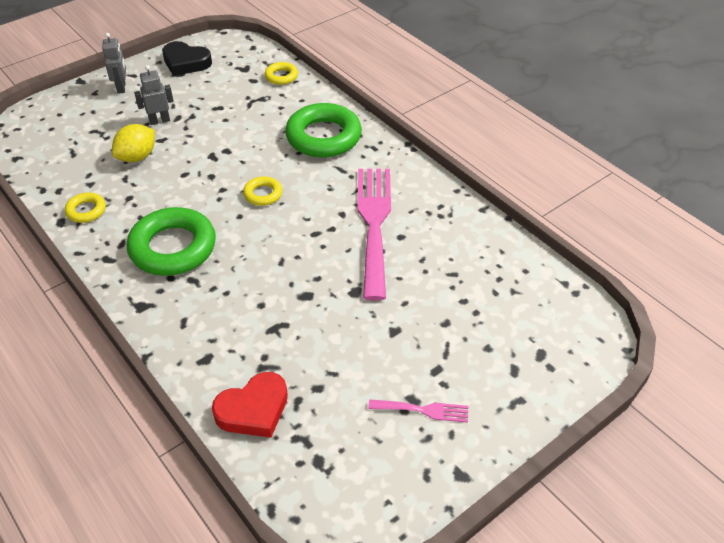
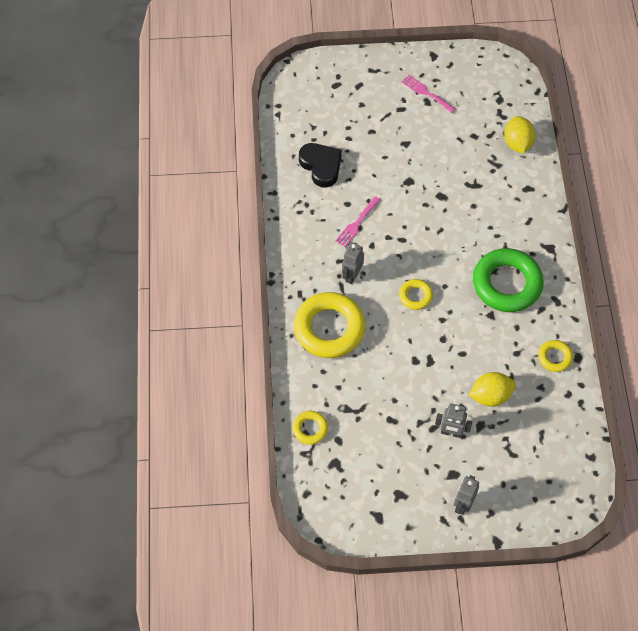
camera: 145 degrees left, 15 degrees up
(186, 62) = (384, 508): black heart -> black heart (321, 166)
(253, 410) = (517, 143): red heart -> yellow lemon
(323, 137) = (329, 328): green ring -> yellow ring
(339, 181) = (352, 275): none -> grey robot
(374, 224) = (357, 223): pink fork -> pink fork, size x0.45

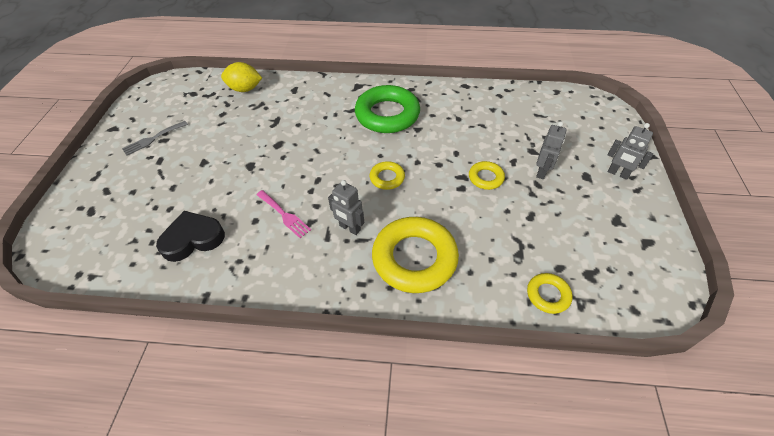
camera: 80 degrees left, 10 degrees down
(426, 93) = (153, 139): pink fork -> grey fork
(490, 396) = (502, 140): yellow lemon -> none
(554, 357) = (464, 97): yellow ring -> yellow ring (486, 178)

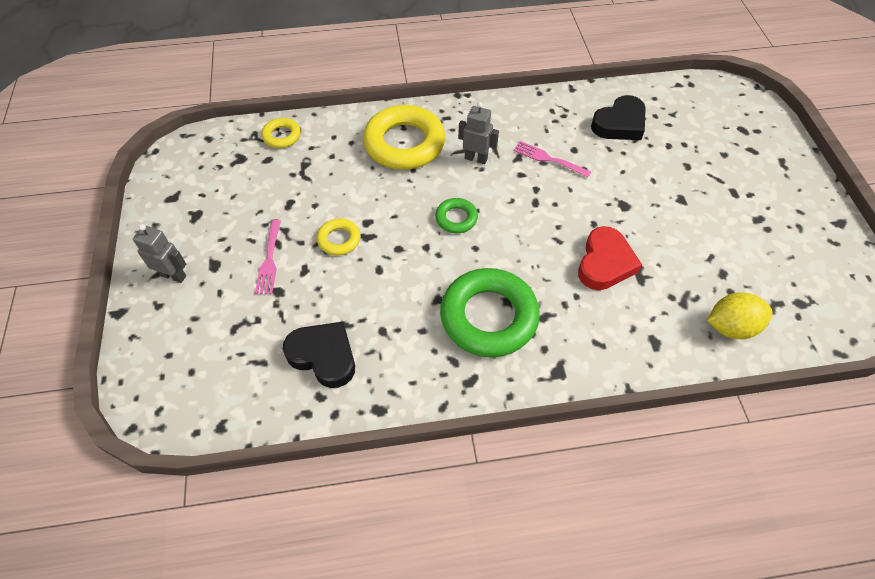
camera: 165 degrees right, 5 degrees up
(153, 139) = (772, 217): grey fork -> none
(293, 131) = (605, 263): none -> red heart
(387, 178) = (456, 218): yellow ring -> green ring
(497, 111) = (323, 356): none -> black heart
(542, 172) = (269, 260): grey robot -> pink fork

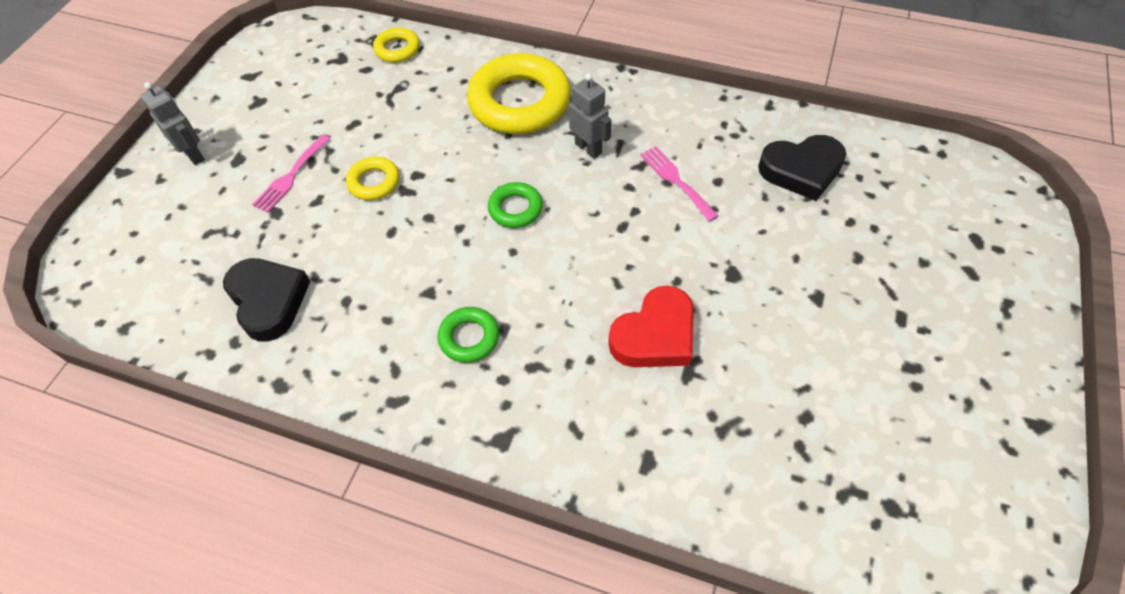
camera: 30 degrees right, 0 degrees up
(488, 317) = (469, 337): green ring -> green ring, size x0.48
(730, 327) = (765, 491): yellow lemon -> none

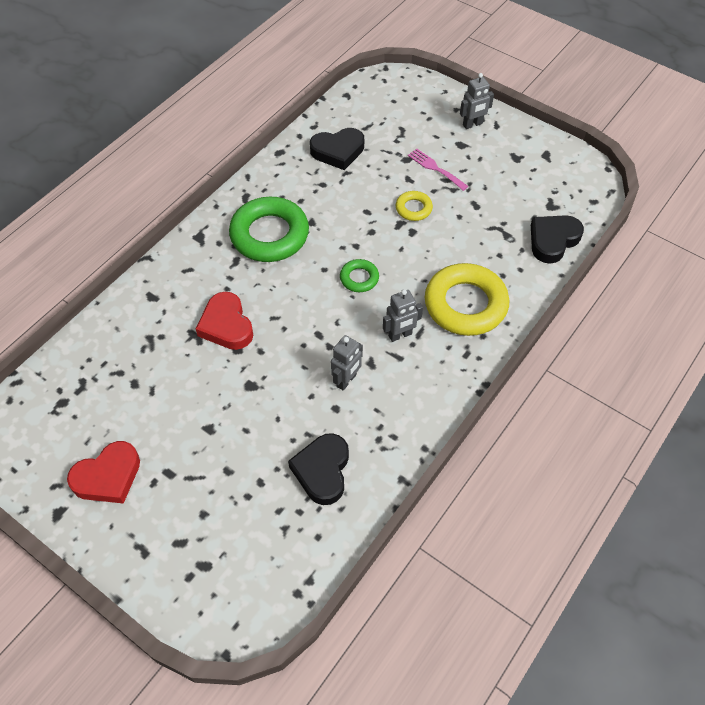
camera: 105 degrees right, 0 degrees up
(397, 49) = (553, 240): yellow ring -> black heart
(469, 337) = (269, 235): green ring -> green ring, size x2.09
(676, 180) = (346, 380): pink fork -> grey robot
(953, 386) = (108, 477): none -> red heart

